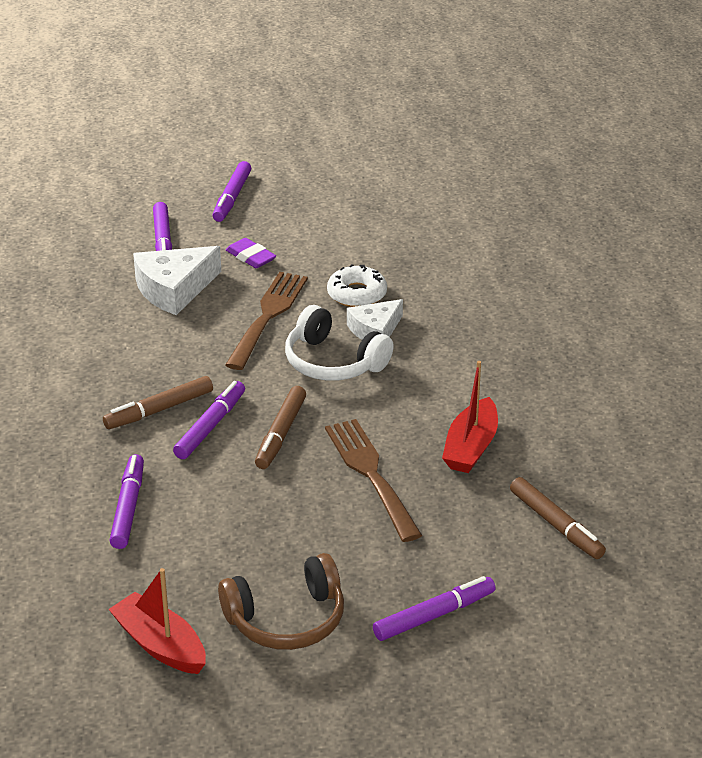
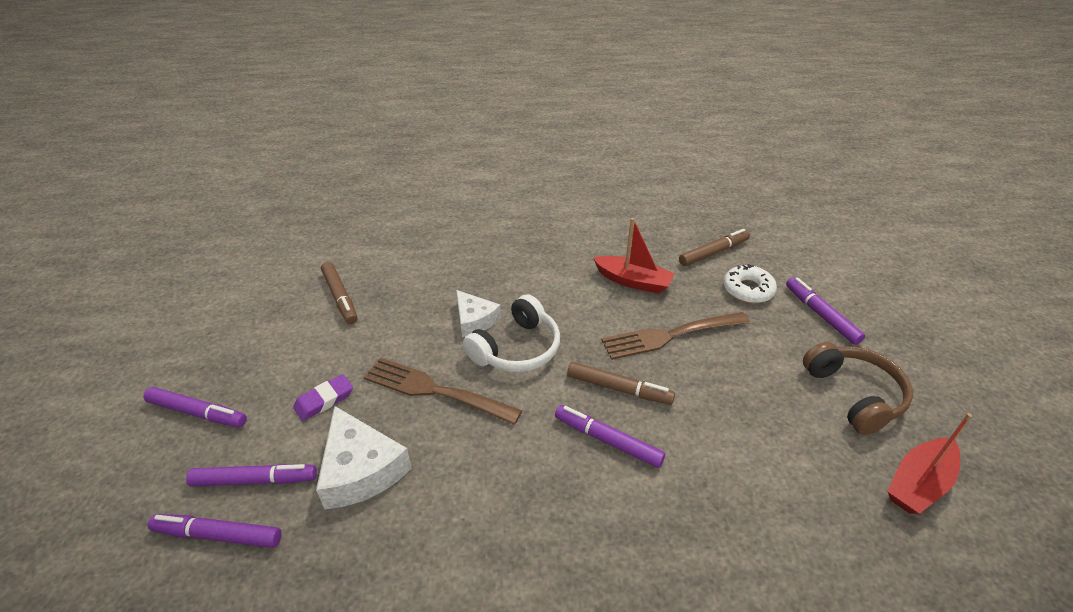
camera: 85 degrees left, 5 degrees up
(128, 508) = (739, 512): purple marker -> purple marker (218, 535)
(159, 410) = (580, 484): brown marker -> brown marker (340, 297)
(357, 294) = (416, 327): white donut -> white donut (748, 290)

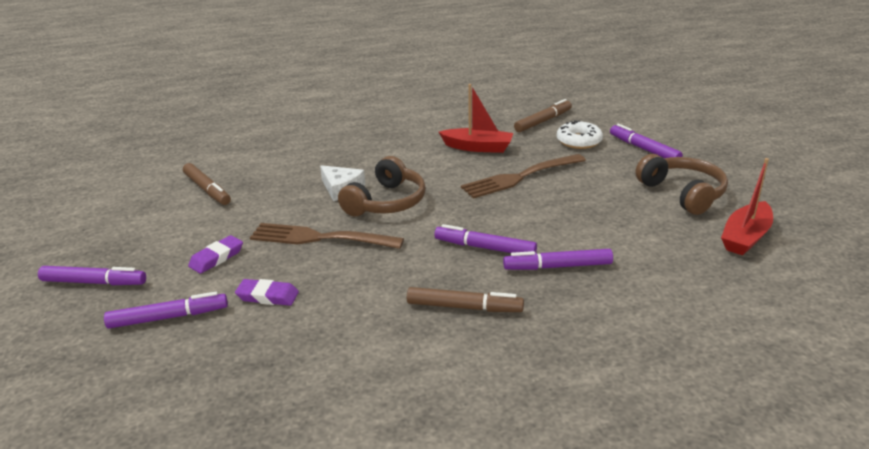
camera: 10 degrees left, 10 degrees down
(218, 535) = (146, 357): purple marker -> purple marker (557, 266)
(361, 469) = (267, 296): white cheese -> purple eraser
(517, 349) = (386, 202): white headphones -> brown headphones
(619, 388) = (485, 215): brown marker -> brown marker (464, 307)

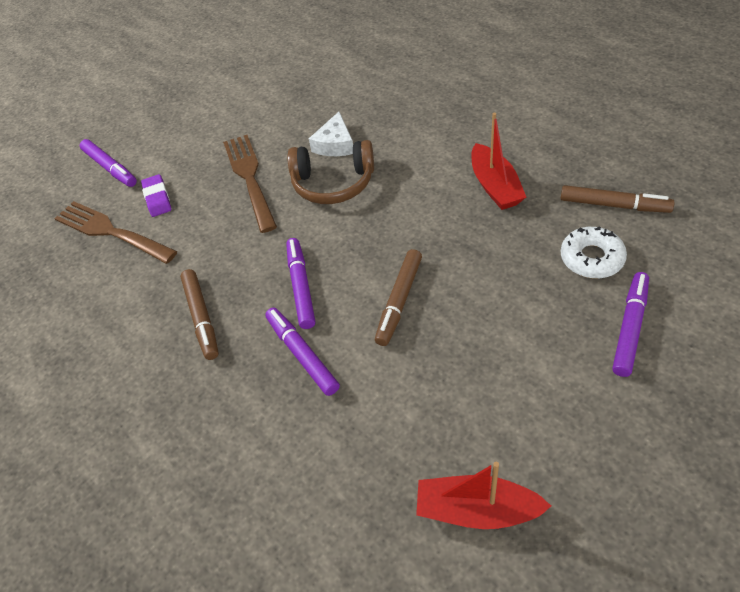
camera: 65 degrees right, 20 degrees up
(94, 282) = (130, 111): purple marker -> none
(207, 189) = (278, 78): brown marker -> brown marker (399, 301)
(216, 258) = (190, 143): purple eraser -> none
(520, 177) = (457, 248): brown fork -> brown fork (111, 231)
(682, 193) = (540, 409): brown headphones -> none

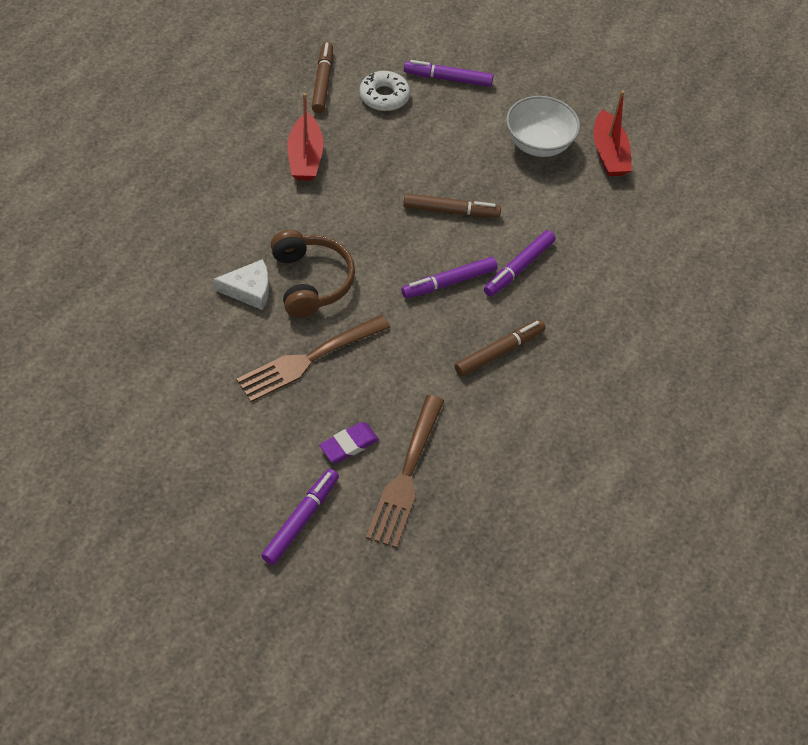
camera: 115 degrees left, 5 degrees up
(495, 186) = (305, 157): red boat -> red boat turned 120 degrees clockwise
(502, 415) = (538, 144): none -> white bowl

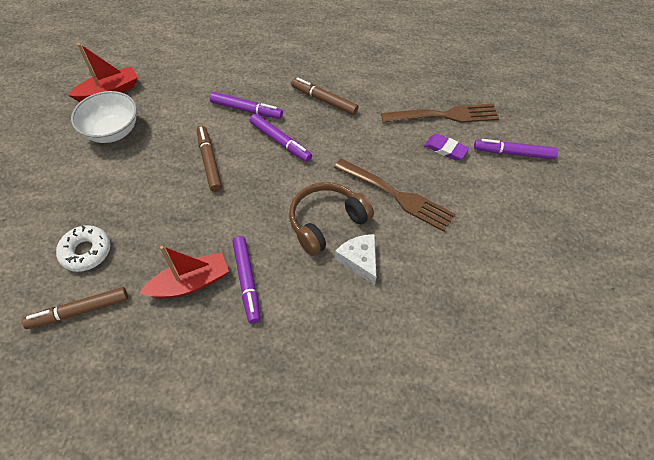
camera: 110 degrees left, 0 degrees up
(448, 79) = (47, 212): purple marker -> purple marker (247, 281)

